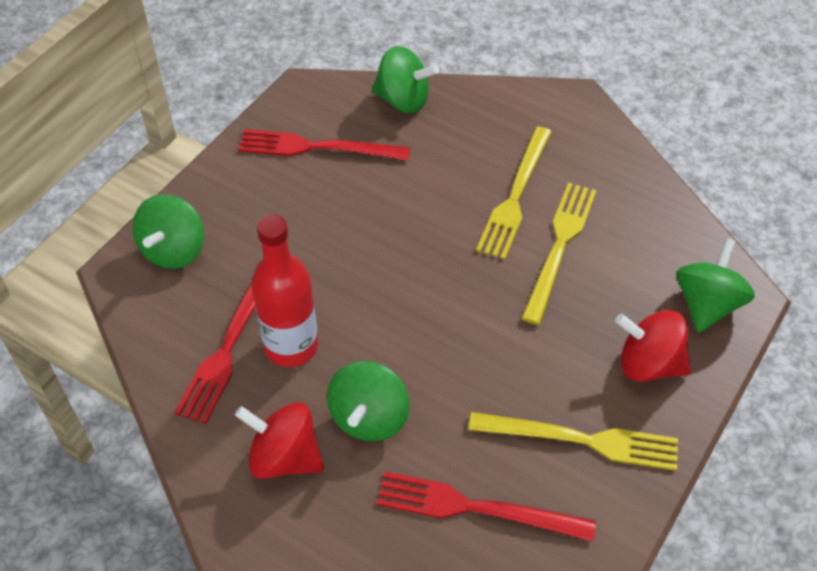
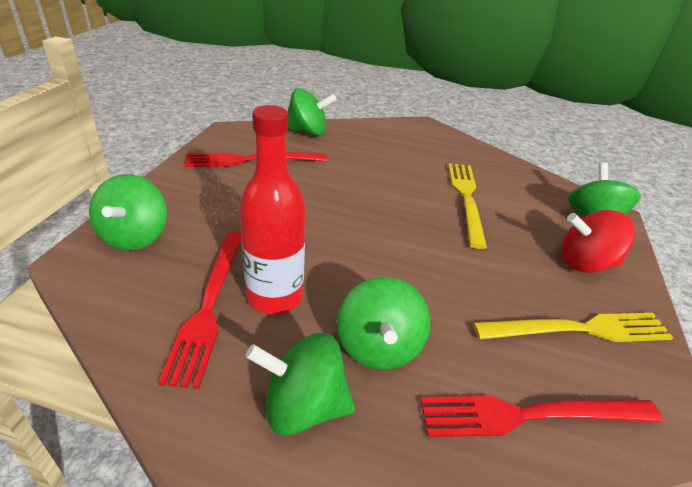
camera: 20 degrees left, 15 degrees down
(284, 457) = (303, 406): red spinning top -> green spinning top
(515, 196) = (416, 174): yellow fork -> none

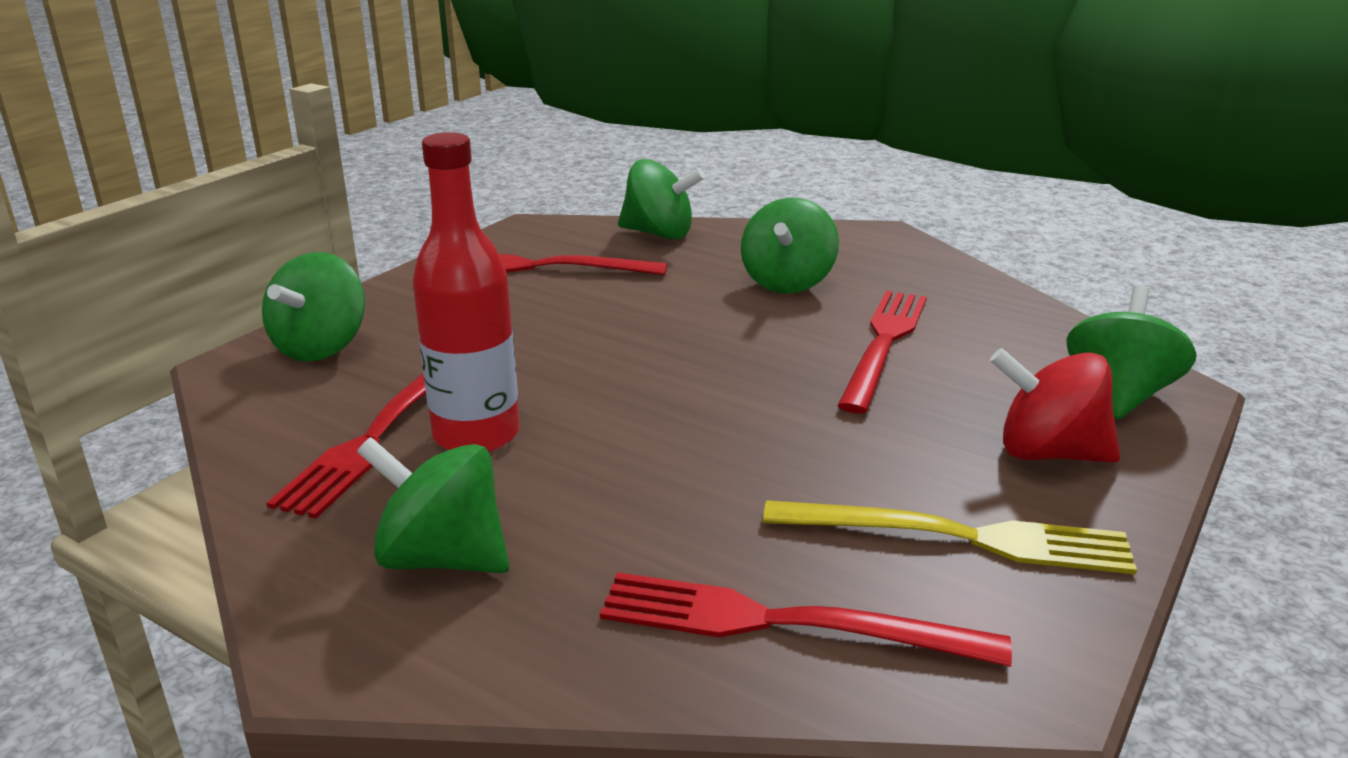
camera: 20 degrees right, 10 degrees down
(378, 347) = (594, 511): green spinning top -> green spinning top (787, 283)
(466, 199) = (884, 344): yellow fork -> red fork

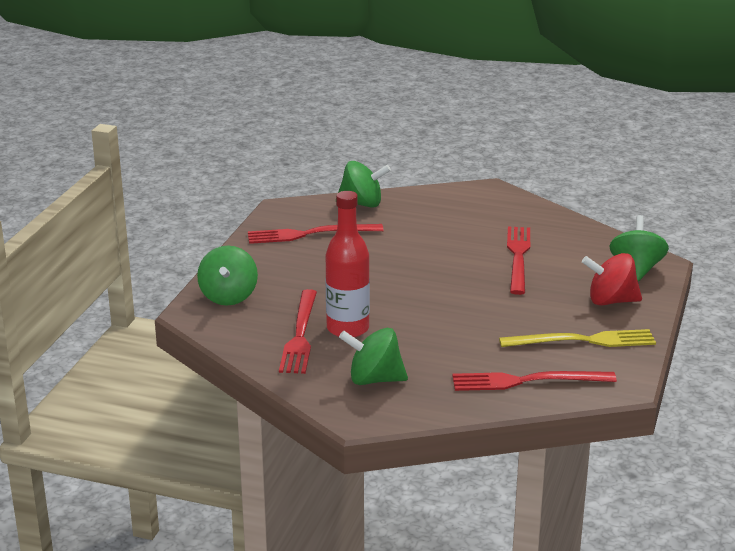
camera: 15 degrees left, 0 degrees up
(787, 283) = (452, 227): green spinning top -> none

